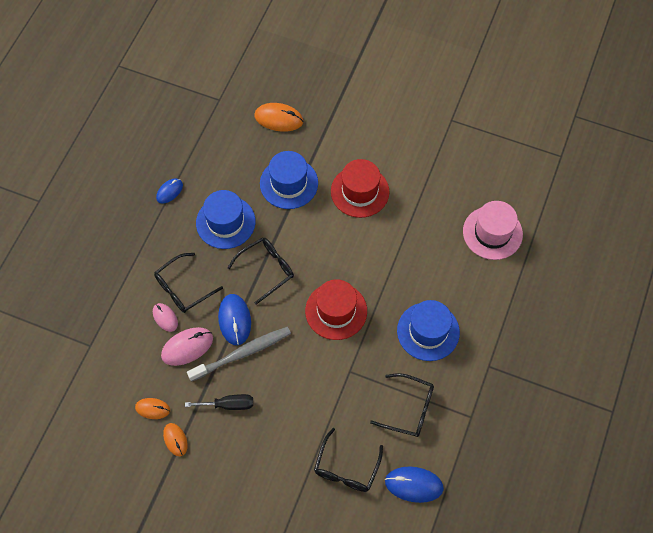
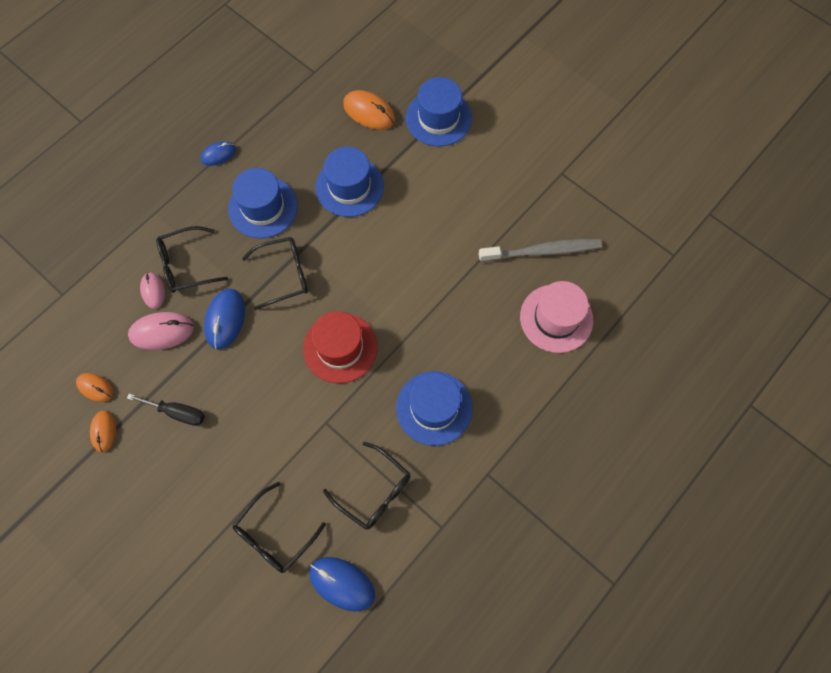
camera: 20 degrees right, 5 degrees up
(242, 353) = (217, 360): grey toothbrush -> grey toothbrush (542, 251)
(337, 106) = (438, 118): none -> blue hat
(360, 191) = (424, 221): red hat -> none

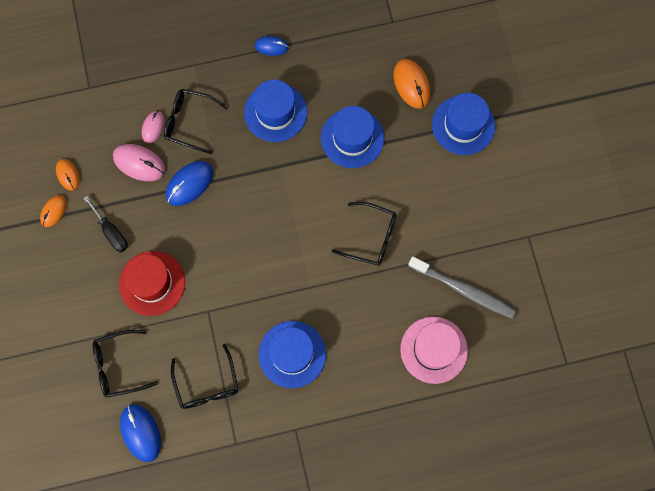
camera: 35 degrees right, 5 degrees up
(284, 275) = (254, 177): black glasses -> black glasses (371, 237)
(340, 348) = (256, 262): red hat -> red hat (152, 283)

